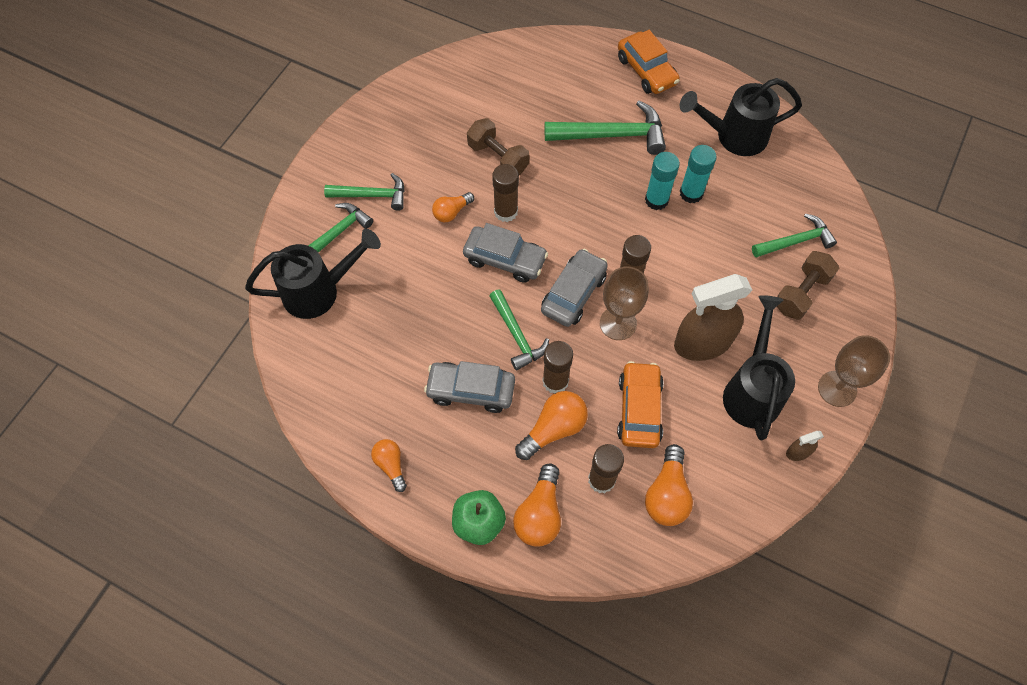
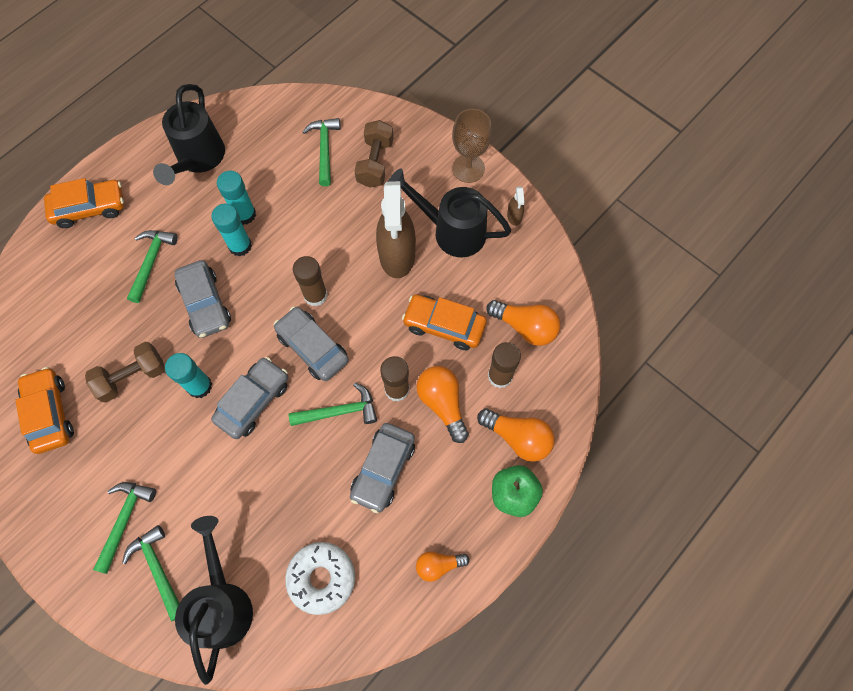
camera: 75 degrees left, 5 degrees up
(357, 364) = (321, 578): none -> white donut
(448, 110) = (50, 413): none -> orange car
(451, 212) = (179, 440): orange light bulb -> none
(506, 212) = (199, 386): brown glue stick -> turquoise glue stick
(586, 190) = (205, 303): none -> grey car
(612, 135) = (151, 262): green hammer -> green hammer, size x0.65
(618, 323) = (356, 318): brown goblet -> none
(801, 293) = (375, 163): brown dumbbell -> brown dumbbell turned 45 degrees clockwise

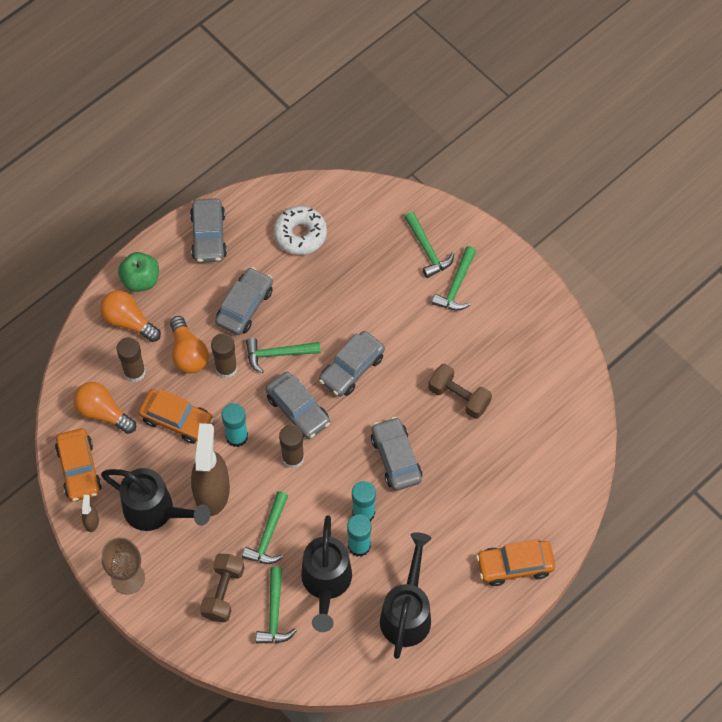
camera: 175 degrees left, 5 degrees down
(50, 413) = (528, 372): orange car -> orange car (79, 469)
(132, 377) = (459, 397): brown dumbbell -> brown dumbbell turned 60 degrees clockwise
(151, 262) = (449, 503): green hammer -> green hammer (268, 535)
(199, 386) = (399, 385): turquoise glue stick -> turquoise glue stick (237, 436)
(222, 604) = (377, 223): black watering can -> black watering can (326, 583)
(438, 565) = (209, 236): orange light bulb -> grey car

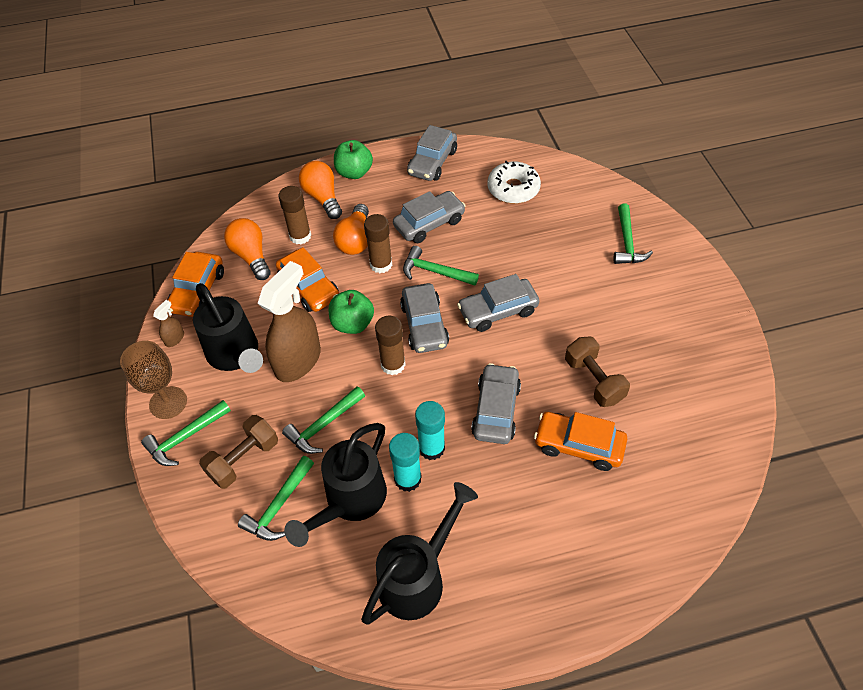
camera: 30 degrees right, 10 degrees down
(237, 436) = (352, 324): turquoise glue stick -> green apple
(456, 286) = (641, 282): green hammer -> green hammer (185, 437)
(515, 565) = (570, 586): orange car -> orange car (578, 445)

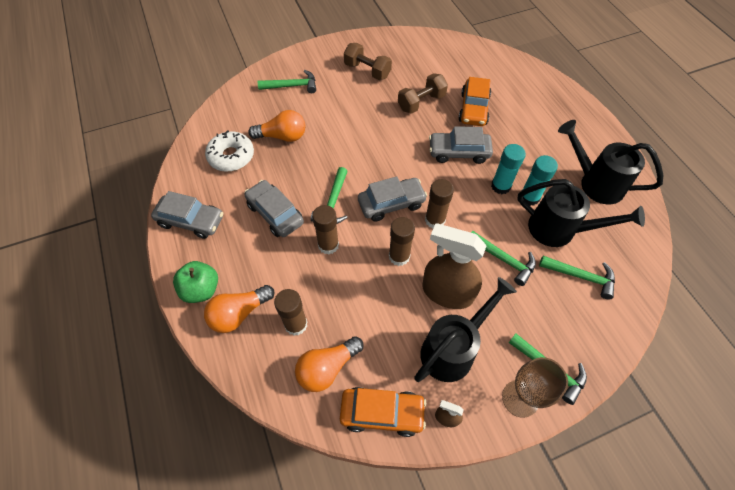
camera: 100 degrees left, 5 degrees up
(243, 459) = (553, 313): brown dumbbell -> brown dumbbell (367, 71)
(309, 287) = (363, 301): orange car -> none
(352, 324) = (399, 256): green apple -> brown glue stick
(355, 240) = (299, 271): orange light bulb -> orange light bulb (282, 136)
(498, 311) = (369, 157): grey car -> none

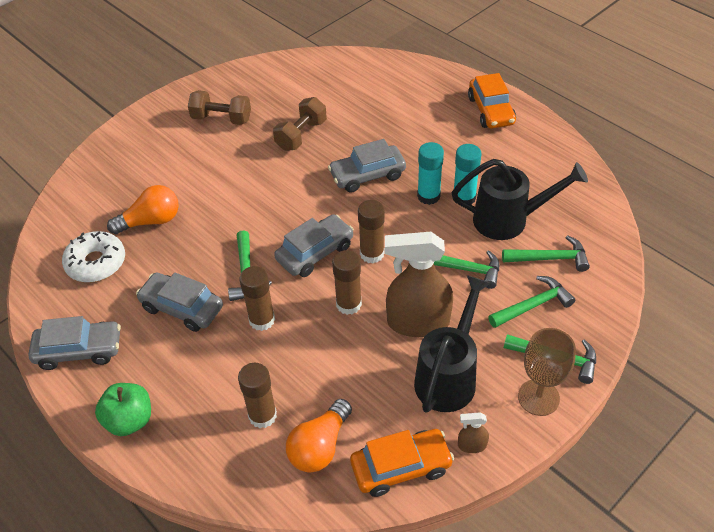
camera: 20 degrees left, 10 degrees down
(239, 313) = (189, 429): orange light bulb -> none
(292, 86) = (136, 162): green hammer -> green hammer (533, 305)
(473, 109) = (364, 125): orange car -> orange car (491, 110)
(596, 183) = (526, 162): black watering can -> none

